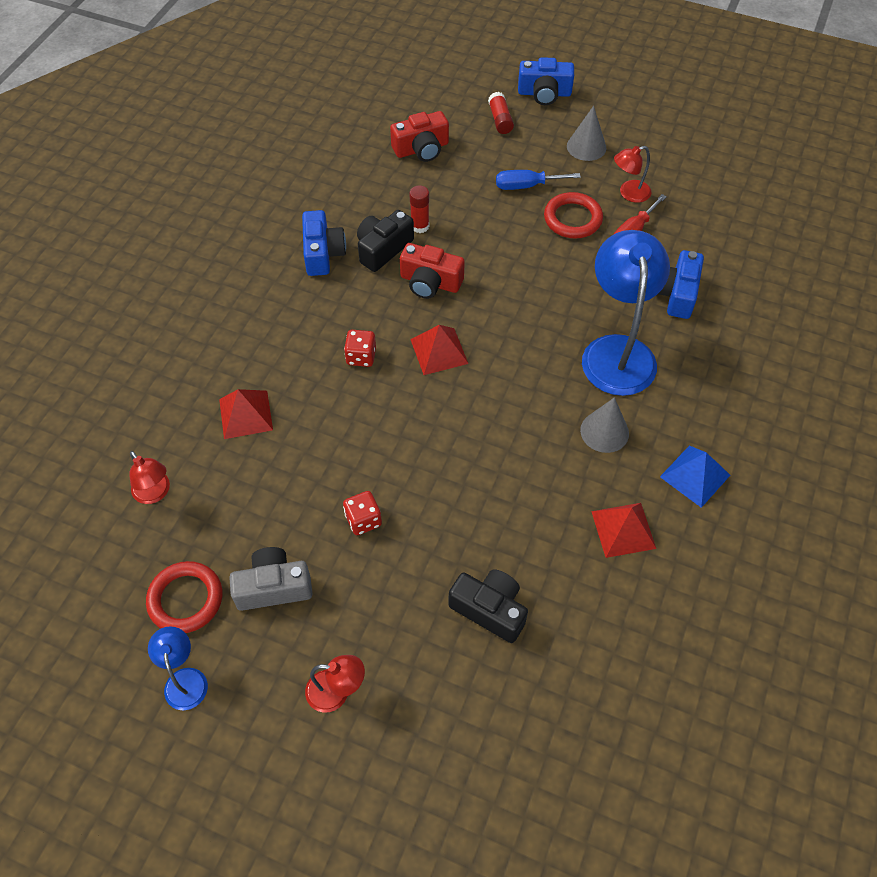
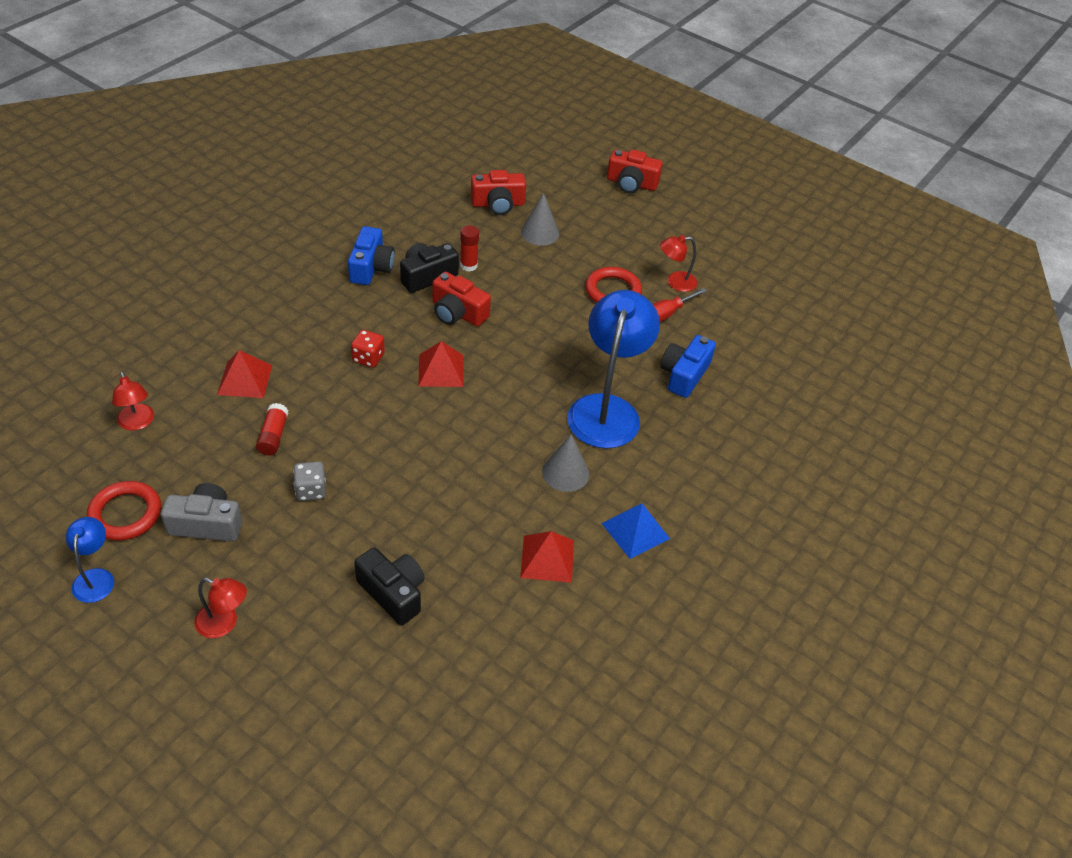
camera: 10 degrees right, 10 degrees down
(363, 520) = (311, 490): red dice -> grey dice
(500, 120) = (580, 196): red glue stick -> red glue stick (273, 436)
(526, 186) = (581, 255): blue screwdriver -> none
(544, 93) = (631, 183): blue camera -> red camera
(586, 147) = (651, 235): grey cone -> grey cone (540, 233)

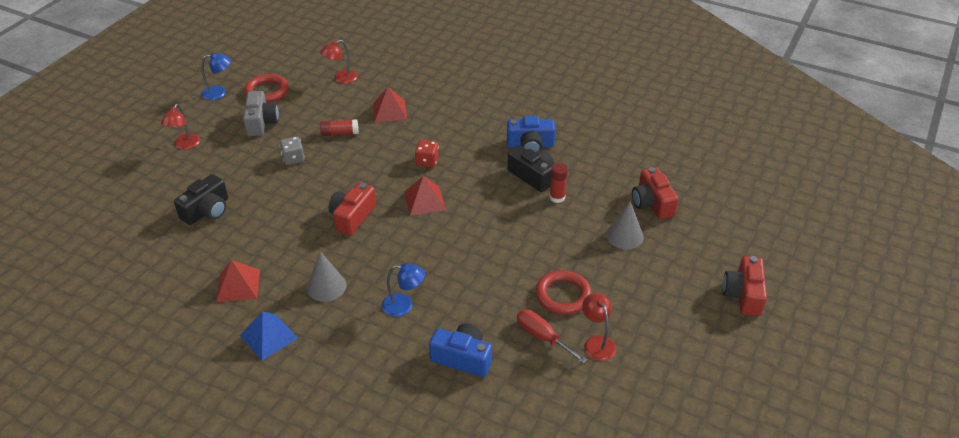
camera: 85 degrees right, 5 degrees down
(458, 313) = (494, 200): red camera -> red camera (352, 217)
(607, 409) = (404, 305): blue lamp -> blue lamp, size x0.47

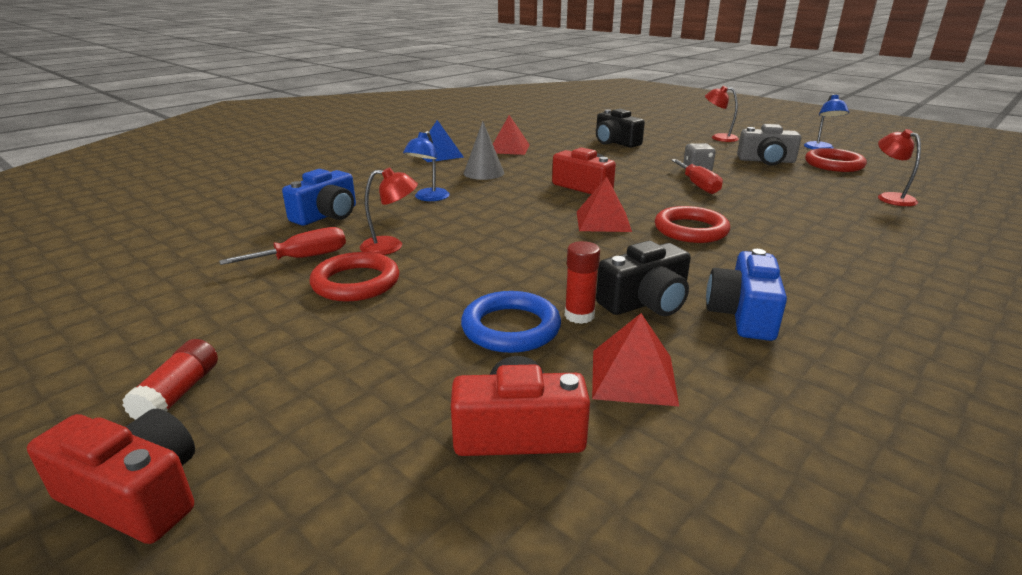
camera: 105 degrees right, 15 degrees down
(335, 158) = (698, 185): none -> red screwdriver
(340, 133) = (752, 190): red glue stick -> red glue stick (178, 394)
(390, 111) = (817, 218): red pyramid -> red pyramid (633, 377)
(427, 161) = (690, 230): red dice -> red ring
(580, 219) = (511, 328): none -> blue ring
(597, 342) = (247, 291): red lamp -> red lamp (391, 246)
(624, 236) = (439, 367): grey cone -> none

